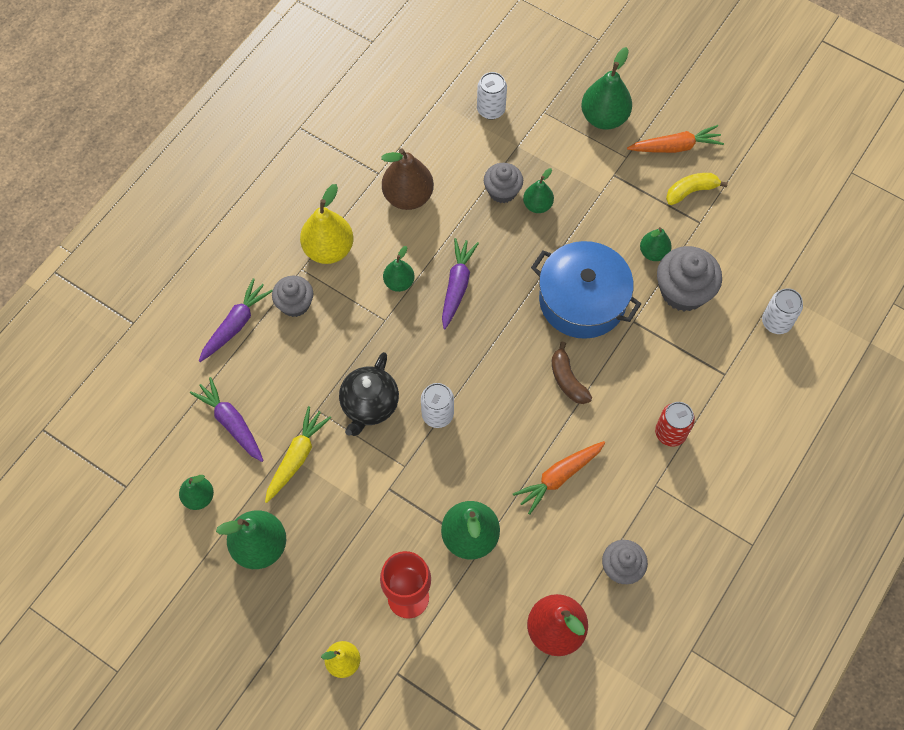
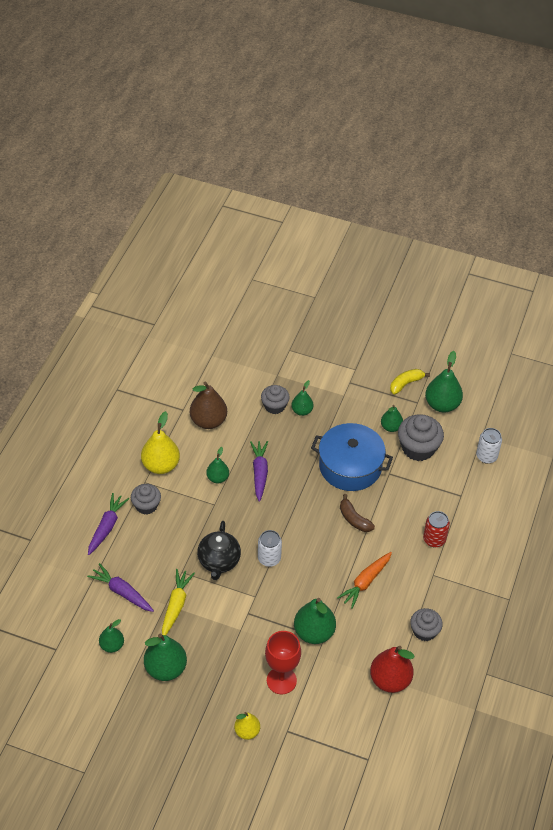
camera: 15 degrees left, 15 degrees down
(491, 110) = (252, 355): white can -> none
(604, 118) = (333, 347): green pear -> green pear (442, 405)
(675, 147) = (387, 357): orange carrot -> none

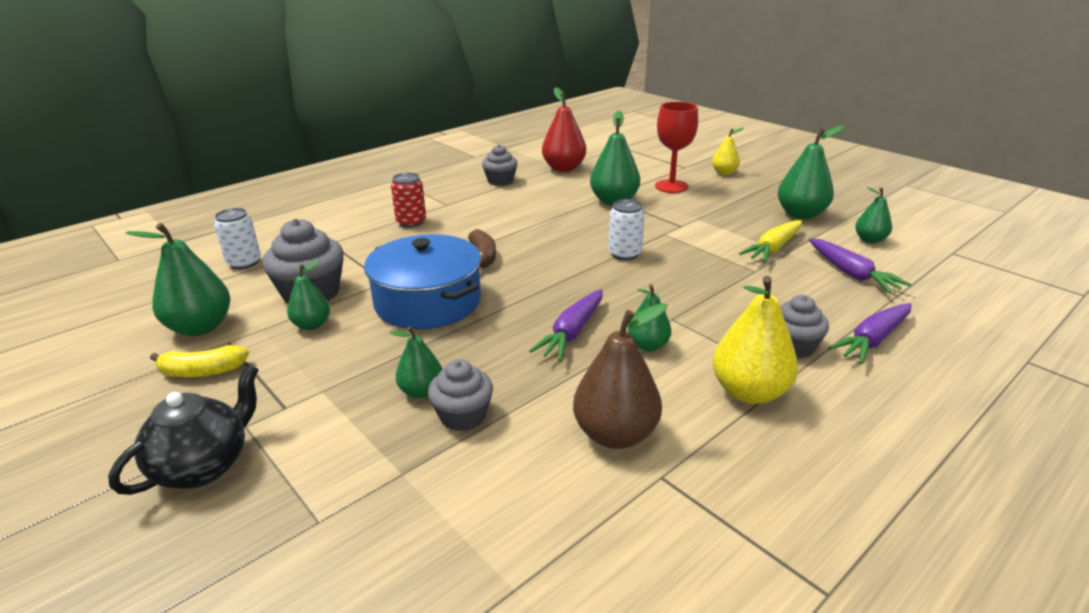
camera: 150 degrees left, 20 degrees down
(219, 562) = (696, 266): black teapot -> black teapot (204, 466)
(365, 582) = (524, 215): orange carrot -> none

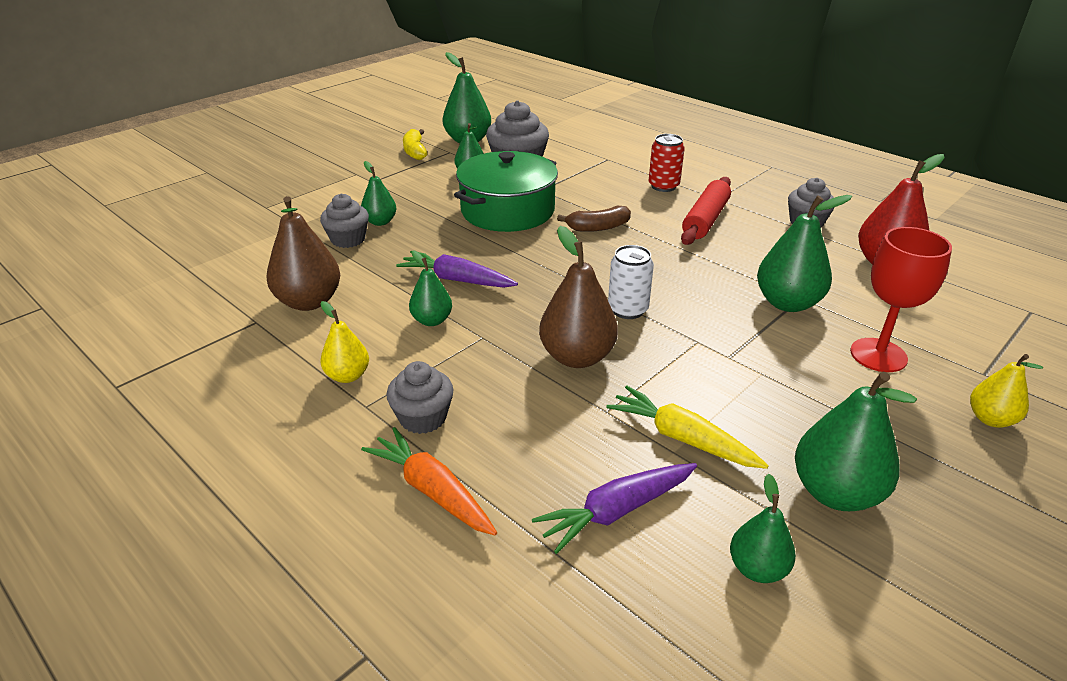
camera: 85 degrees right, 5 degrees up
(204, 466) = (322, 170): black teapot -> none
(244, 263) = (563, 135): white can -> none
(428, 302) = (507, 210): blue pot -> green pot
(484, 213) = (705, 220): none -> red rolling pin
(693, 277) = (577, 357): none -> brown pear
(749, 392) = (348, 376): yellow pear -> yellow pear, size x0.59
(873, 340) = (432, 491): purple carrot -> orange carrot

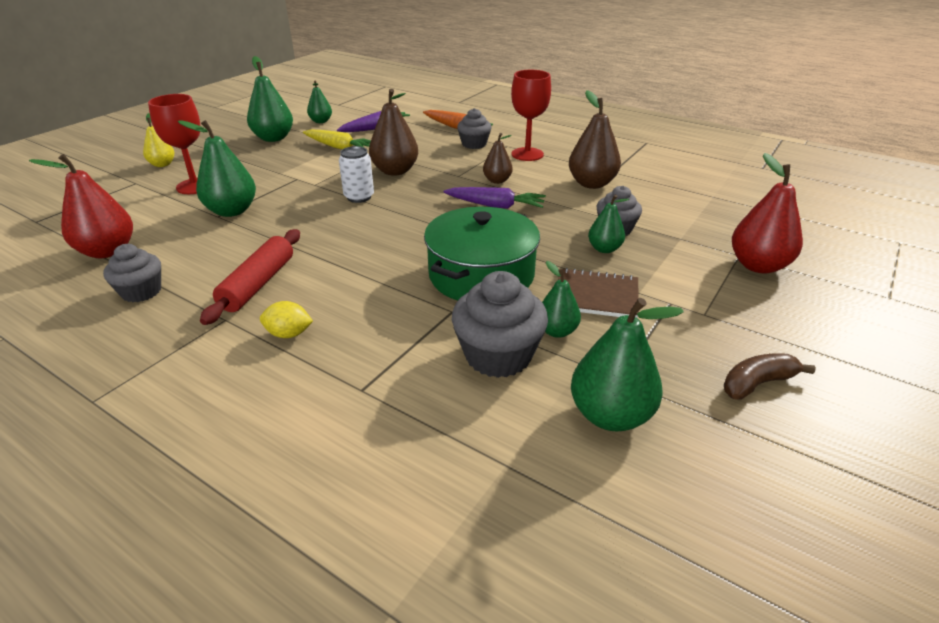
camera: 170 degrees right, 0 degrees up
(264, 198) = (758, 265): none -> red pear
(348, 376) = (527, 154): yellow pear -> red goblet
(415, 151) = (671, 371): yellow banana -> none
(423, 189) = (596, 296): none -> brown notebook
(432, 320) = (497, 181): green pear -> brown pear
(598, 227) = (380, 263): brown banana -> brown banana (757, 383)
(663, 186) = (289, 334): red can -> yellow lemon

